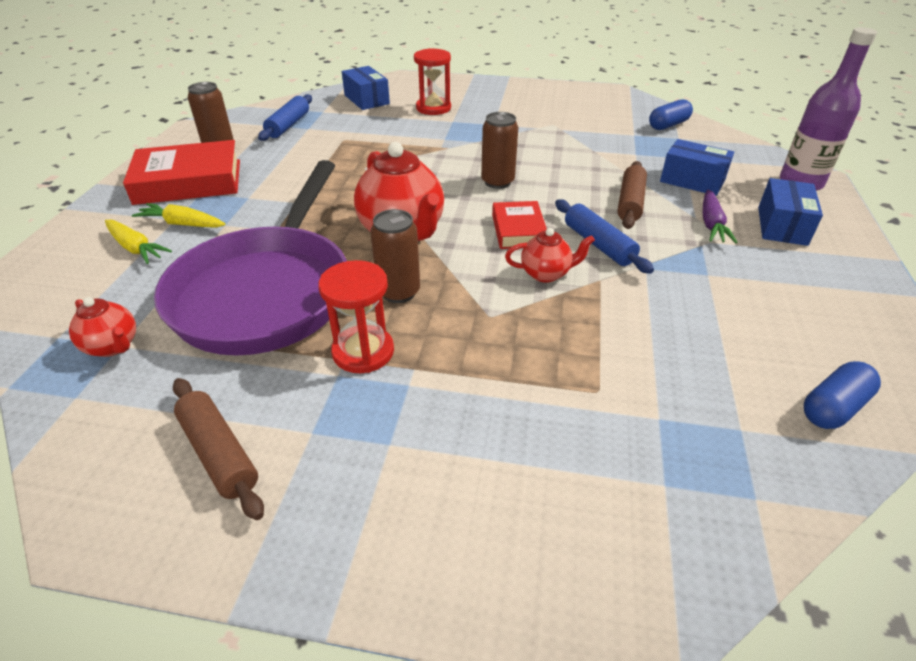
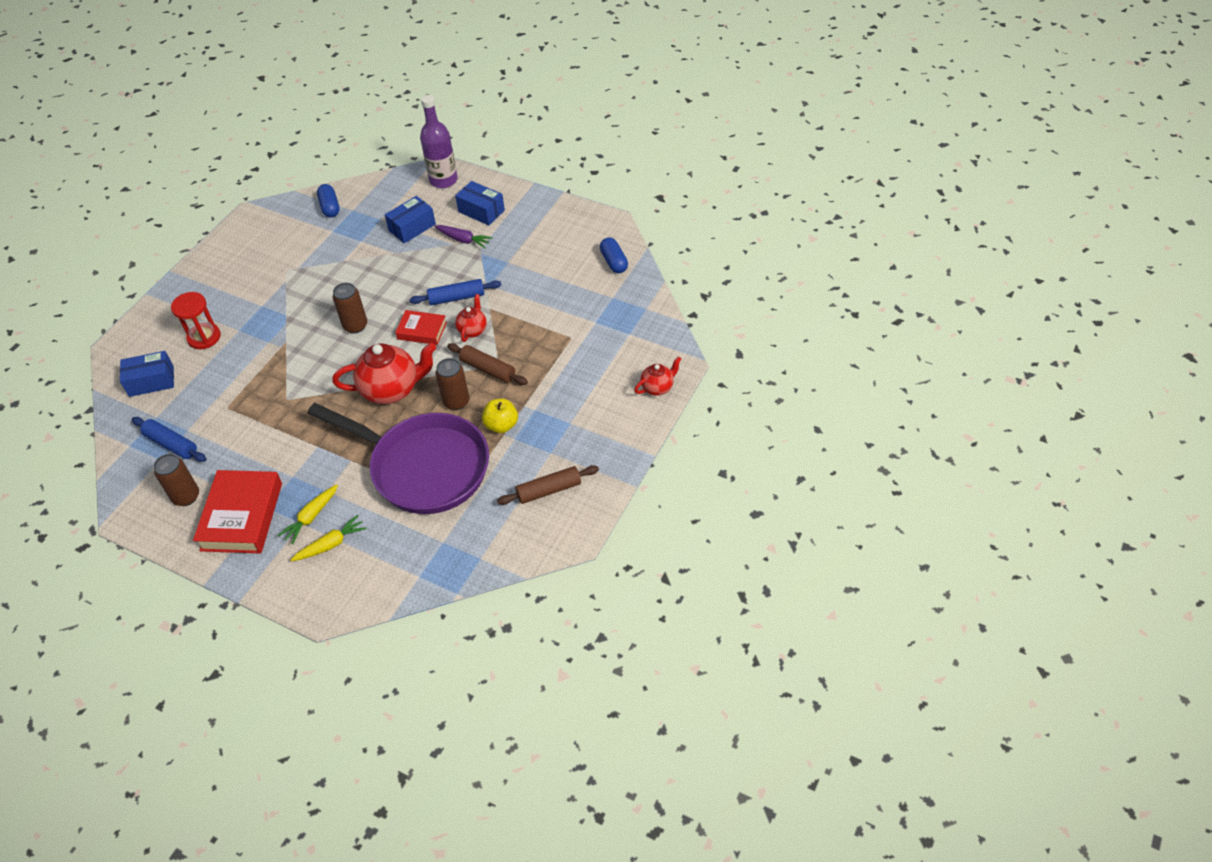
camera: 70 degrees left, 10 degrees up
(113, 346) = (442, 545): red teapot -> red teapot (658, 387)
(363, 352) = (501, 425): red hourglass -> yellow apple
(630, 203) = (420, 267): brown rolling pin -> brown rolling pin (488, 369)

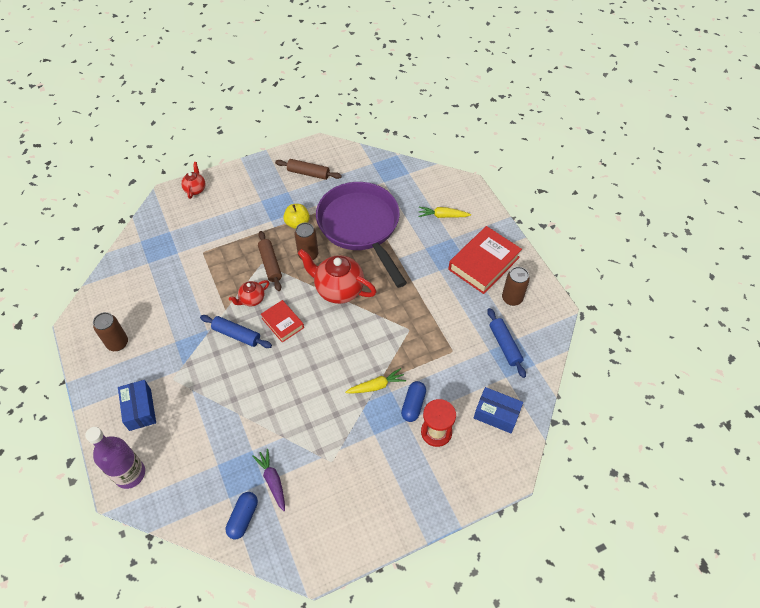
camera: 145 degrees left, 5 degrees up
(311, 517) = (444, 238): yellow carrot -> yellow carrot (376, 386)
(355, 326) = (322, 360): brown can -> brown can (117, 343)
(412, 227) = (203, 433): blue box -> none
(463, 240) = (181, 388): purple carrot -> purple carrot (272, 481)
(614, 262) = (114, 289): blue capsule -> blue capsule (413, 405)
(658, 387) = (195, 189): red teapot -> red teapot turned 90 degrees clockwise

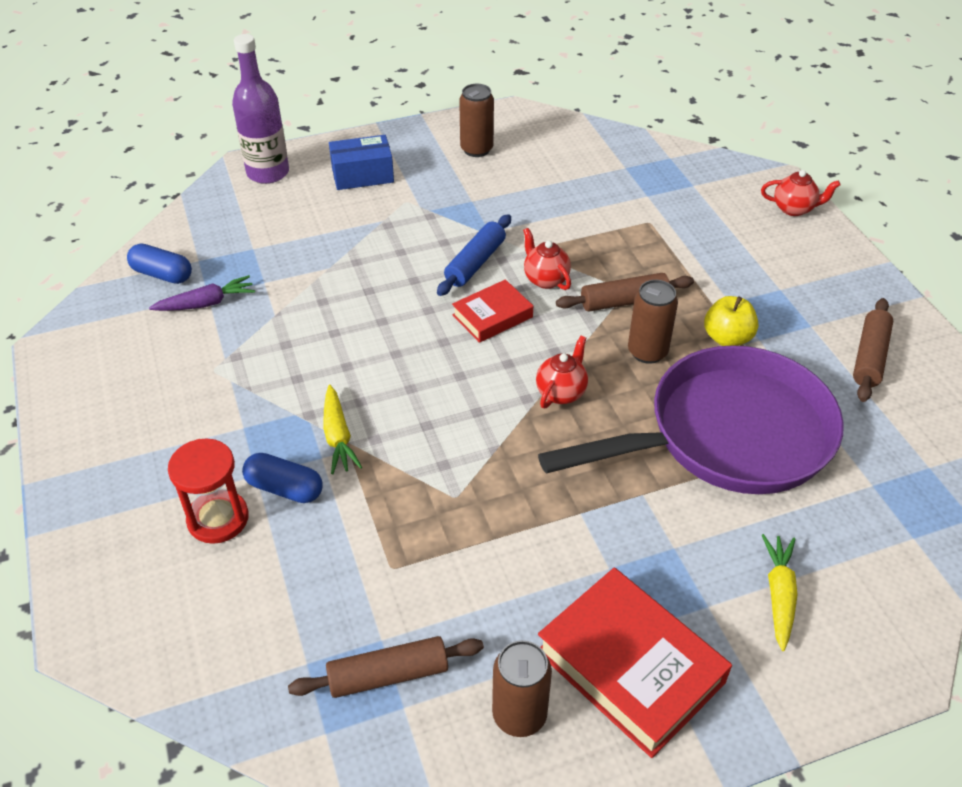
camera: 95 degrees right, 10 degrees down
(338, 290) = (561, 392): red teapot -> red teapot, size x0.53
(496, 414) = (223, 629): blue box -> none
(505, 345) = (388, 675): blue rolling pin -> brown rolling pin

